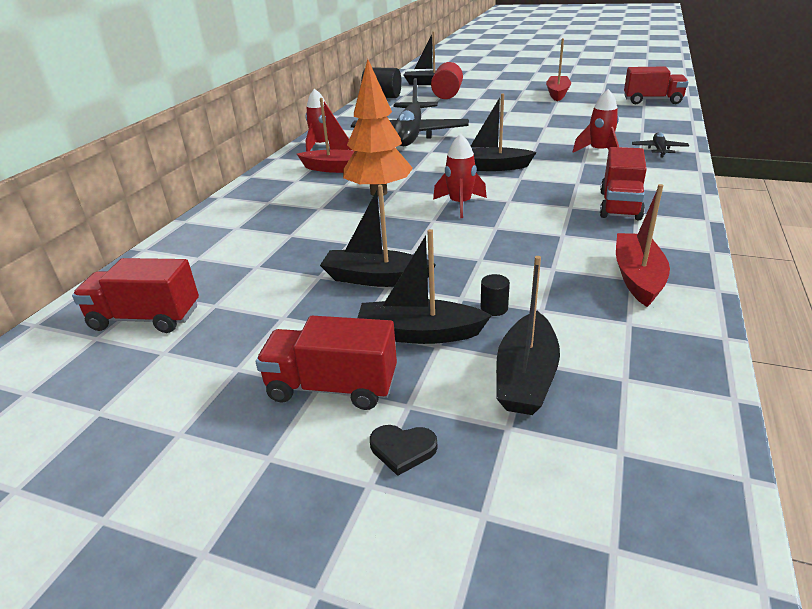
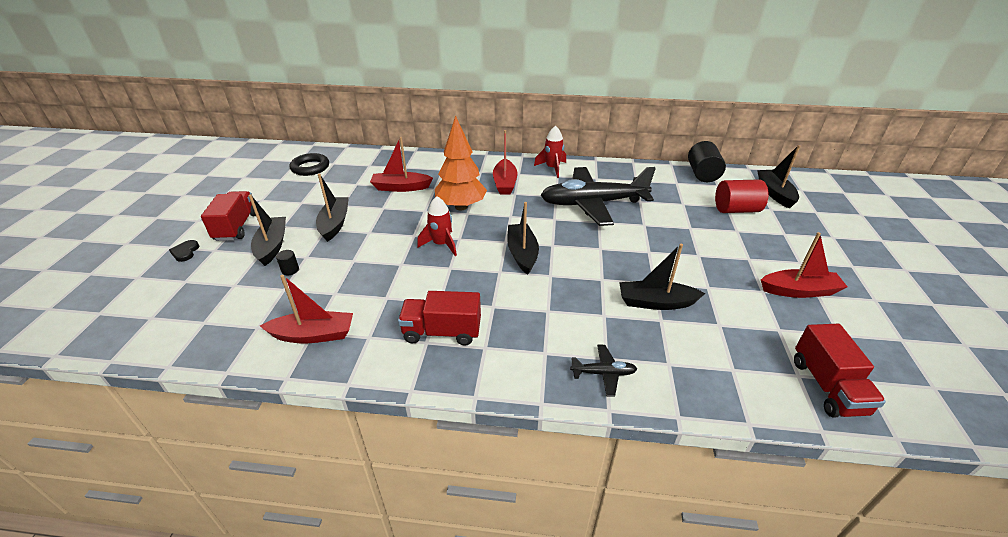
camera: 75 degrees right, 5 degrees up
(145, 318) = (310, 167): red truck -> black ring
(299, 230) = (401, 187): none -> red boat
(526, 376) = (220, 285): black boat -> black boat (656, 302)
(599, 152) = (582, 323): red rocket -> none

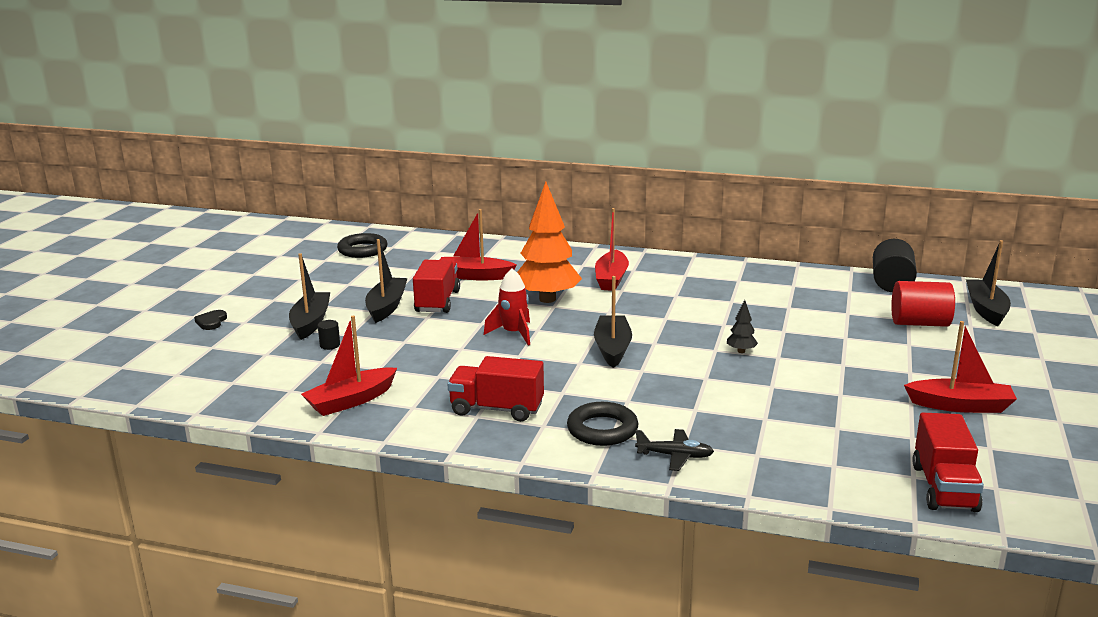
camera: 10 degrees right, 15 degrees down
(236, 227) = (270, 303): red truck -> red truck (437, 302)
(313, 335) = (351, 401): red boat -> red boat turned 135 degrees clockwise
(535, 347) = (602, 429): none -> black ring
(552, 168) = (681, 266): red rocket -> none
(592, 204) = (722, 306): black plane -> none
(620, 248) = (741, 351): none -> black tree
(656, 302) = (765, 403): black boat -> none

